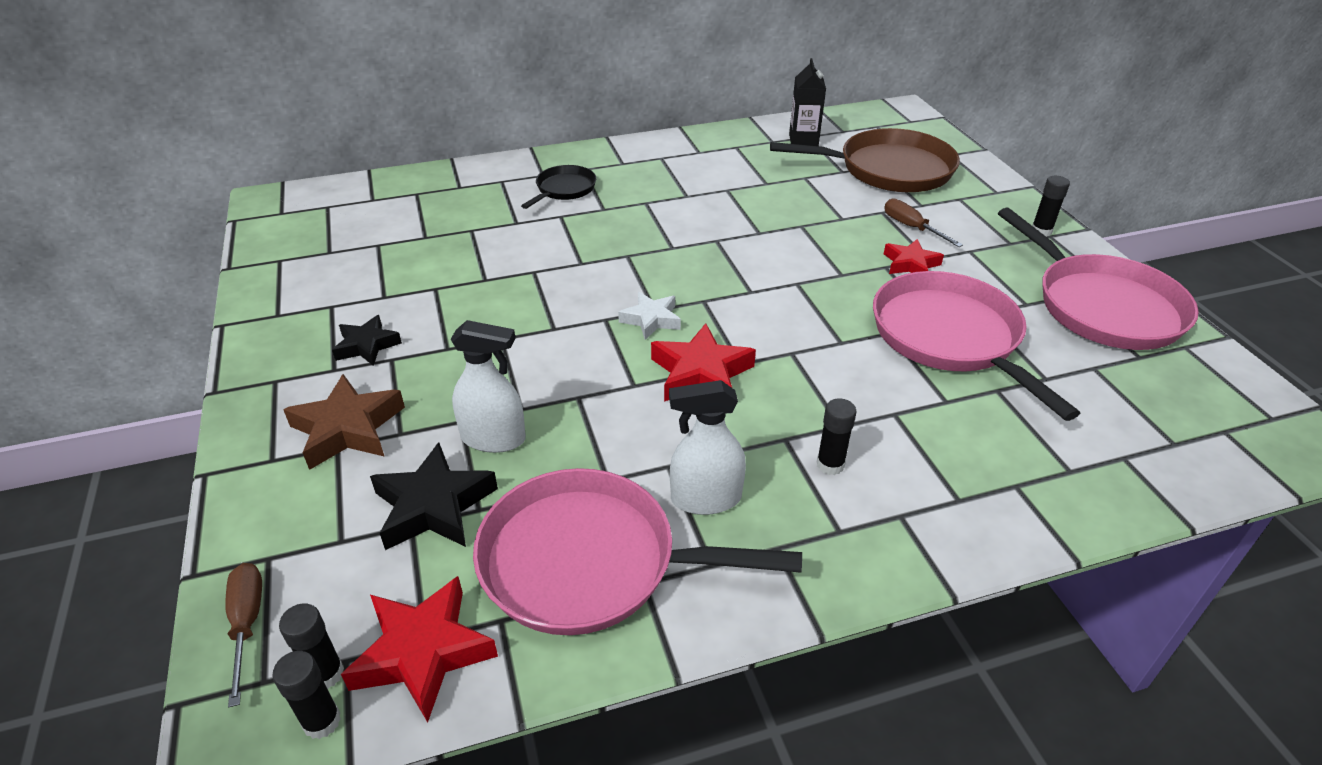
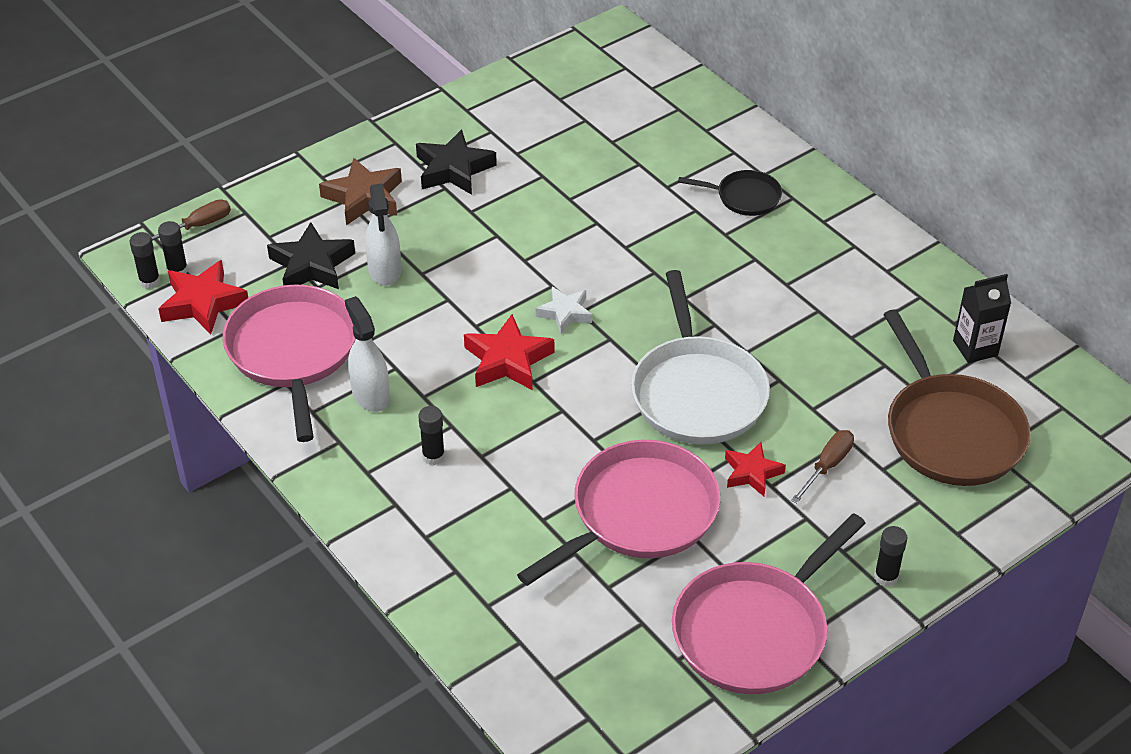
camera: 70 degrees right, 5 degrees up
(367, 345) = (453, 169): black star -> black star, size x1.56
(800, 269) = (697, 393): none -> white pan

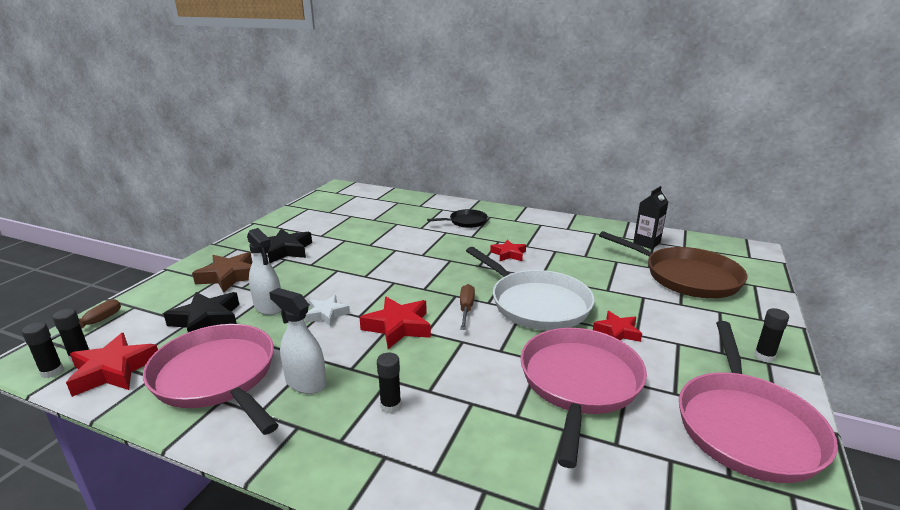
camera: 30 degrees left, 20 degrees down
(565, 313) = (414, 292): white star -> white star (326, 314)
(744, 291) = (508, 254): none -> red star
(827, 466) = (652, 313): brown screwdriver -> brown screwdriver (466, 309)

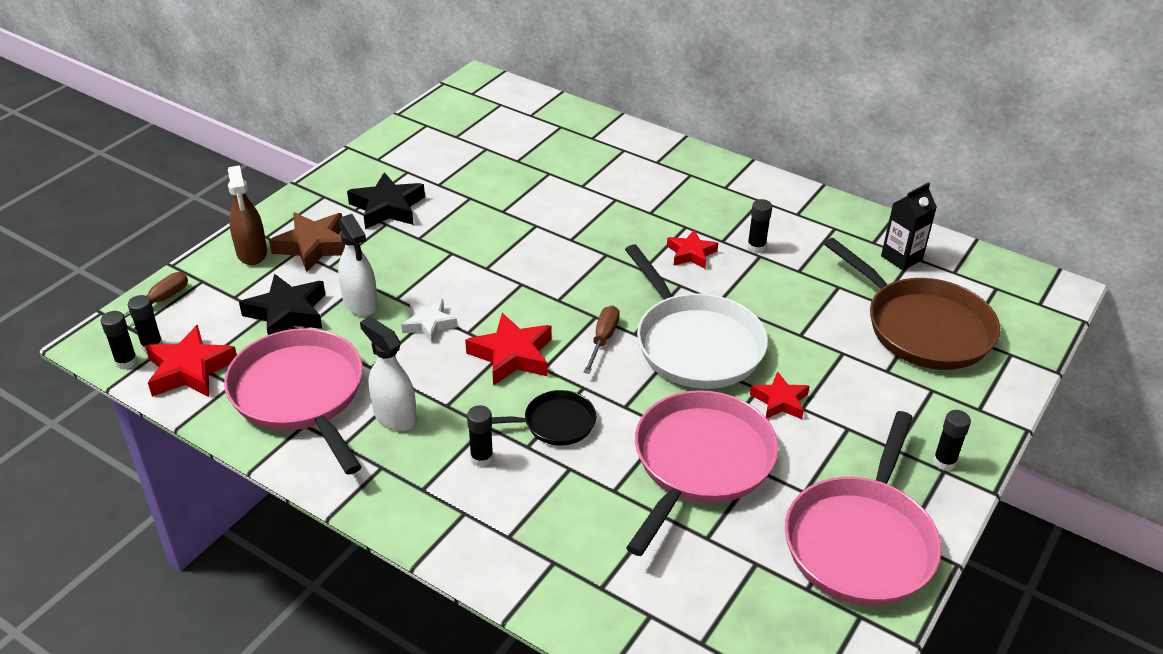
camera: 10 degrees right, 15 degrees up
(178, 285) = (252, 253): none -> brown spray bottle
(466, 222) = (651, 181): black pan -> black pan (555, 423)
(550, 247) = (756, 247): none -> black glue stick

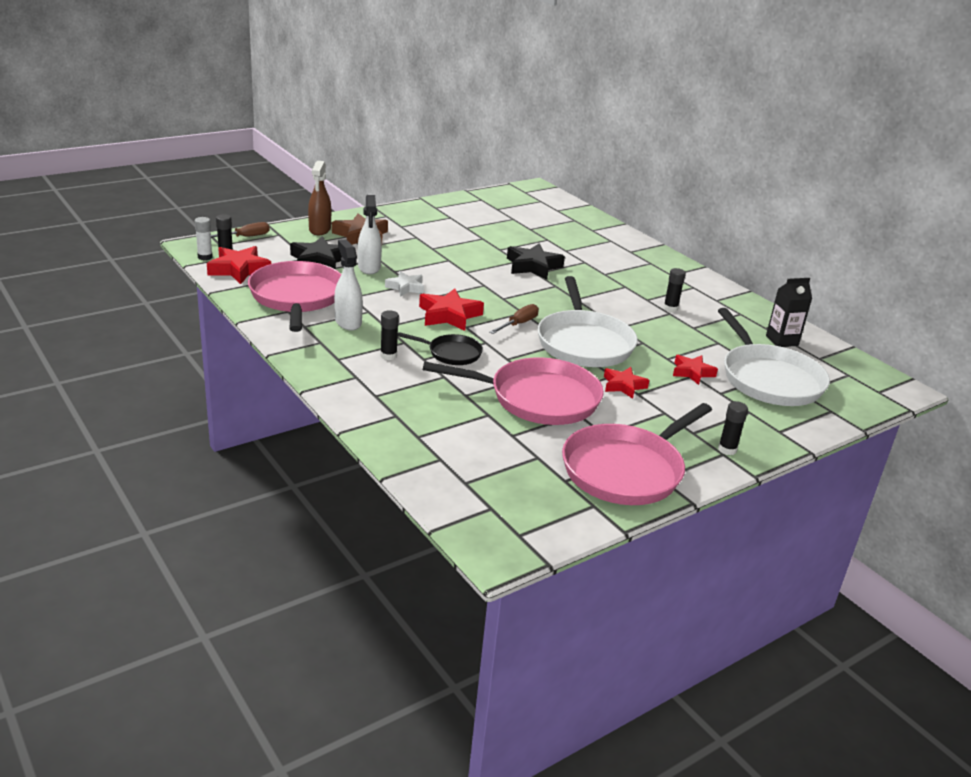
camera: 20 degrees right, 10 degrees down
(126, 362) = (205, 257): black glue stick -> white glue stick
(387, 207) = (423, 230): black star -> black star (533, 266)
(691, 254) = (618, 300): red star -> red star (692, 372)
(700, 462) = (538, 398): pink pan -> pink pan turned 45 degrees clockwise
(923, 328) = (769, 379): brown pan -> white pan

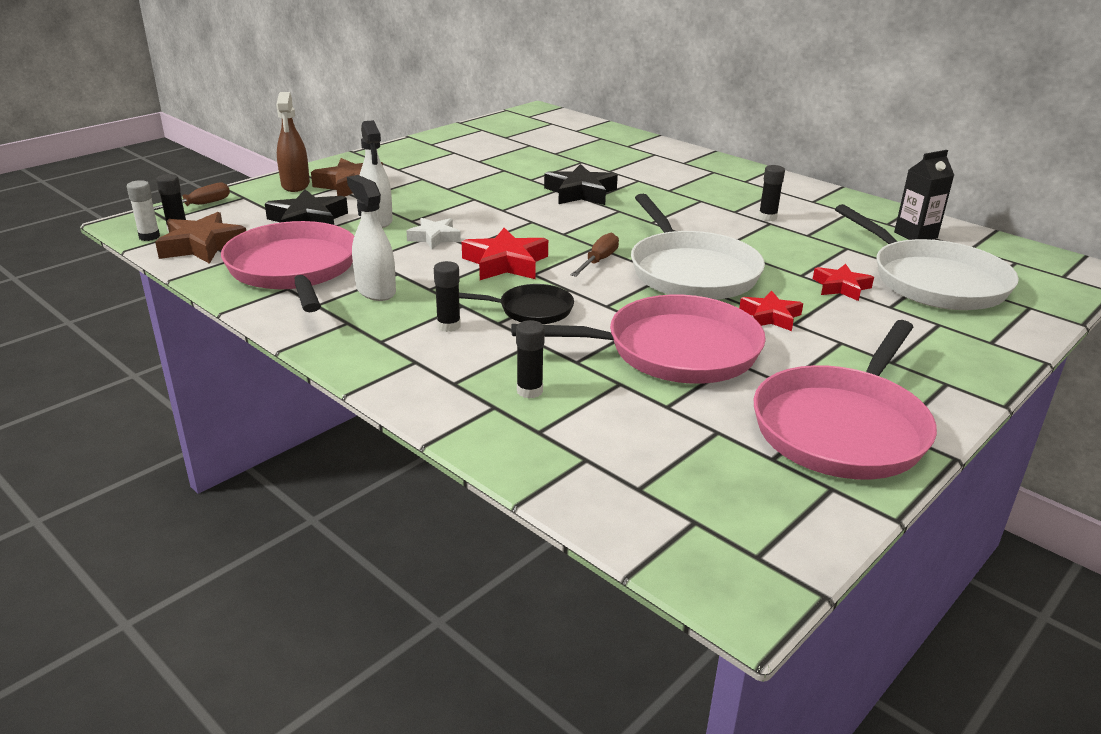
camera: 10 degrees left, 0 degrees up
(239, 270) = (202, 246): red star -> brown star
(727, 449) = (947, 377): black glue stick -> black glue stick (529, 391)

